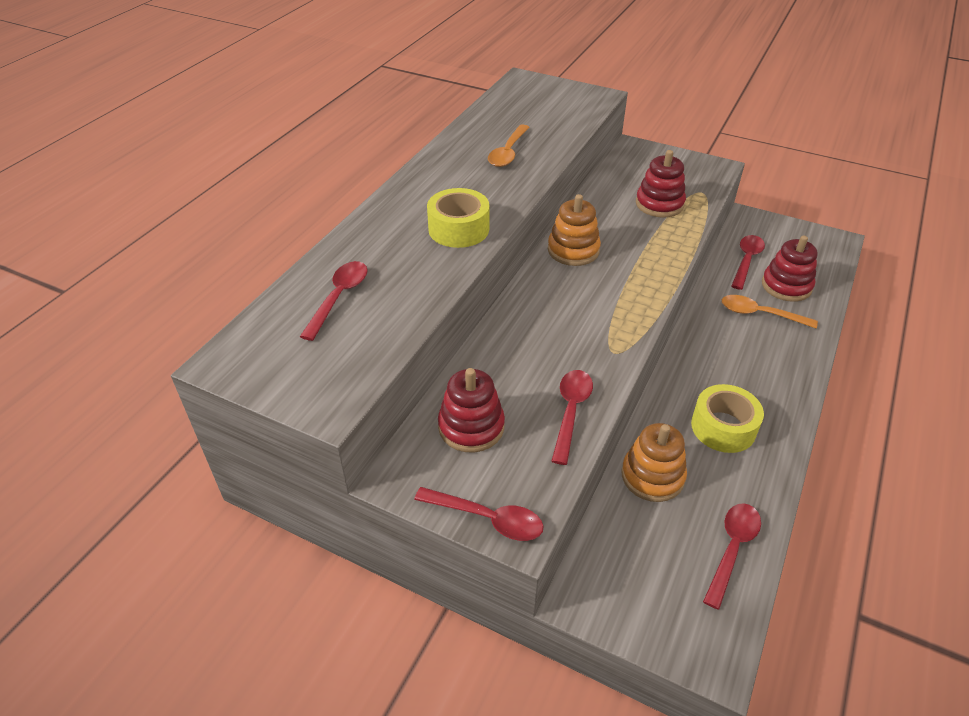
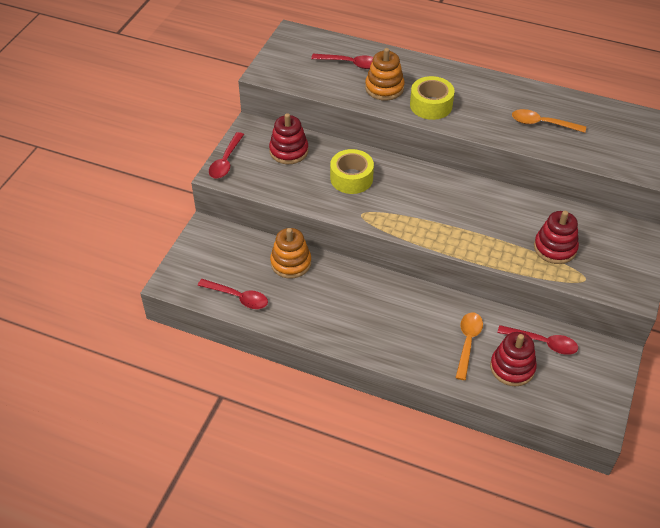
camera: 85 degrees right, 5 degrees up
(571, 412) = (304, 193): red spoon -> none
(573, 250) = (472, 193): orange stacking toy -> orange stacking toy (384, 88)
(723, 427) = (337, 304): yellow tape -> yellow tape (351, 178)

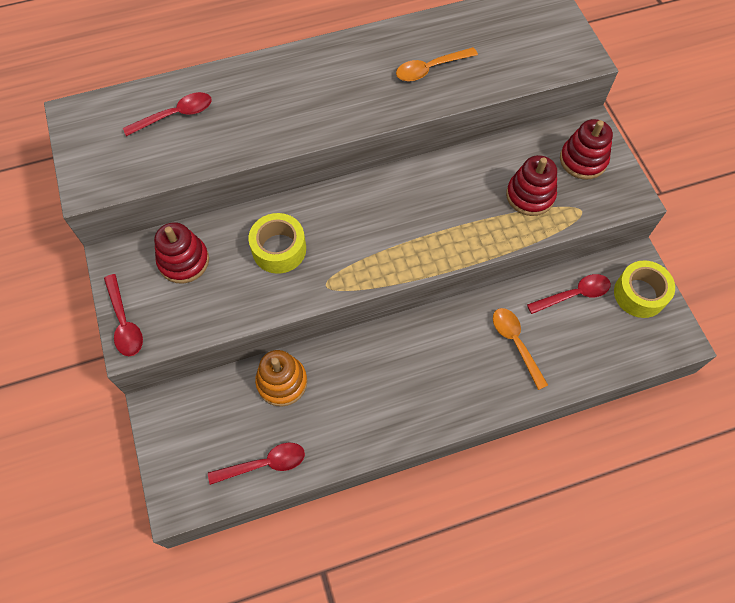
camera: 40 degrees left, 15 degrees up
(384, 88) = (240, 124): orange stacking toy -> none
(431, 105) = (306, 115): yellow tape -> yellow tape (639, 294)
(512, 368) = (572, 340): red stacking toy -> red stacking toy (583, 160)

